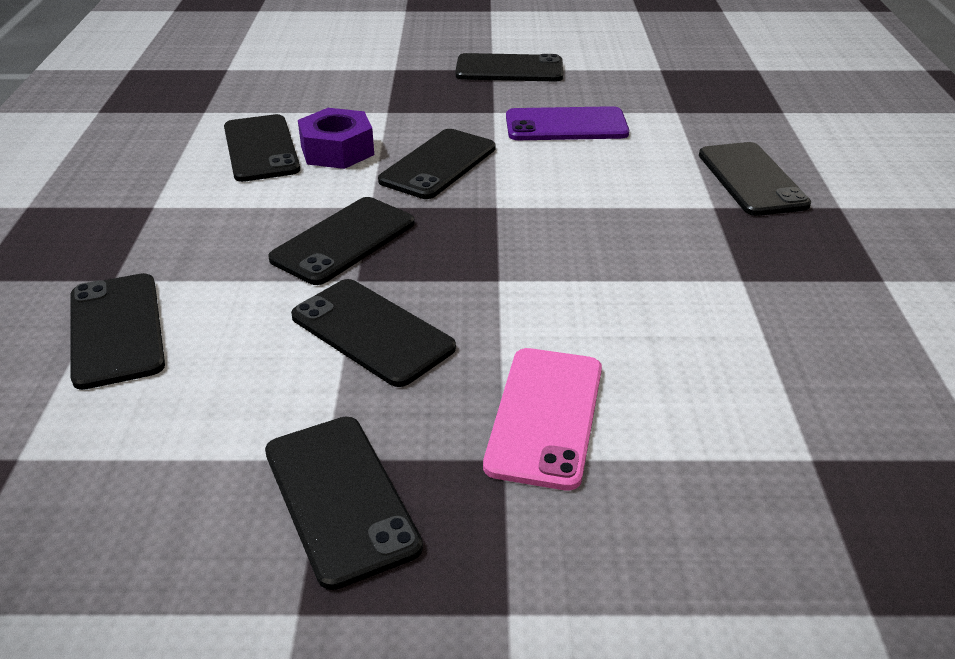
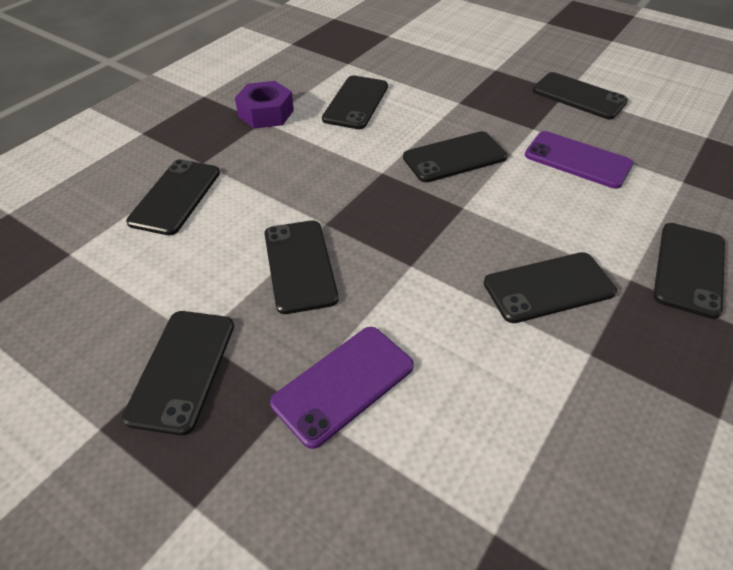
camera: 35 degrees right, 10 degrees up
(337, 150) = (399, 121): purple nut -> purple nut (266, 113)
(344, 241) = (343, 191): black phone -> black phone (548, 287)
(545, 416) = (343, 384): pink phone -> purple phone

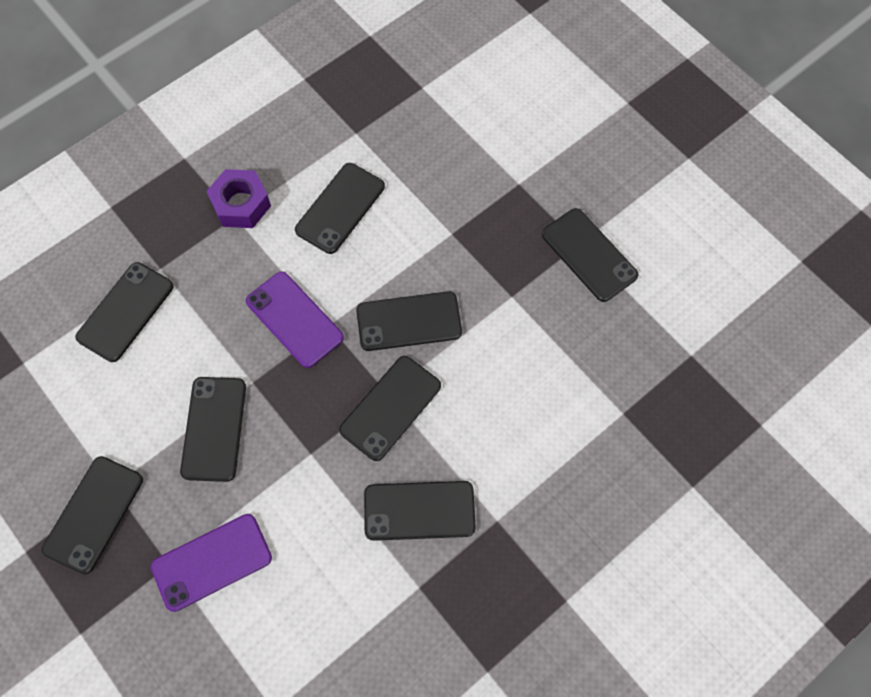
camera: 15 degrees right, 20 degrees up
(577, 160) = (532, 356): purple phone -> purple phone (294, 319)
(689, 269) = (557, 523): black phone -> black phone (390, 408)

